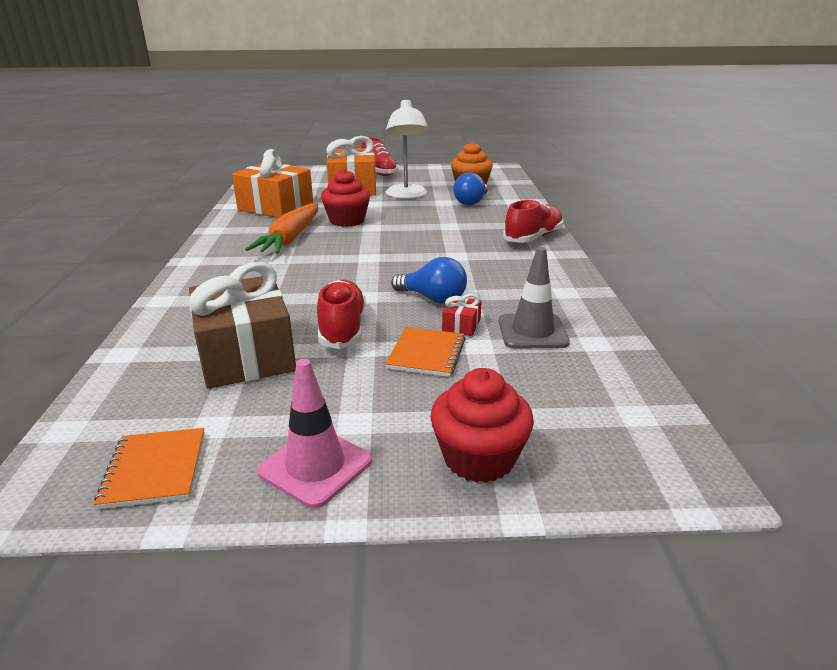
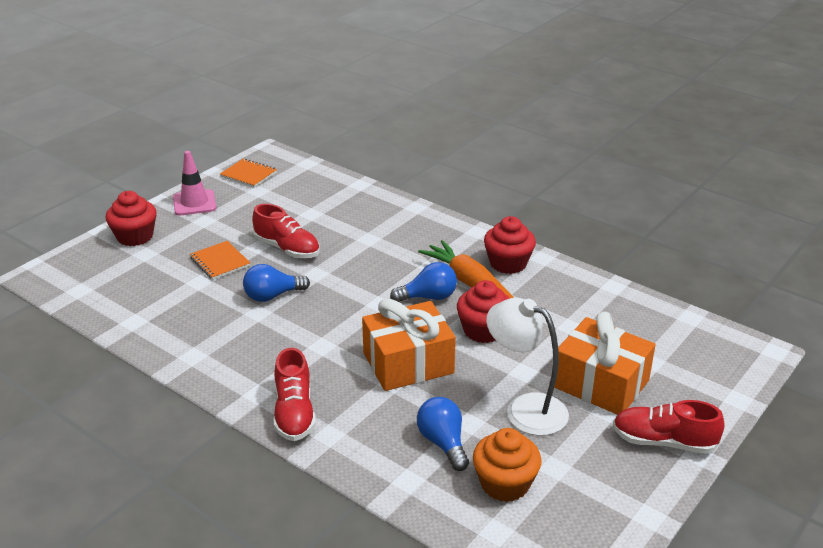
camera: 130 degrees right, 5 degrees up
(238, 236) = (508, 263): none -> red cupcake
(246, 355) = (305, 213): brown gift -> none
(276, 207) = (577, 307): orange gift -> orange gift (408, 363)
(331, 245) = (428, 297): none -> blue light bulb
(461, 325) = (226, 288): red gift -> none
(532, 332) = (179, 307): grey traffic cone -> none

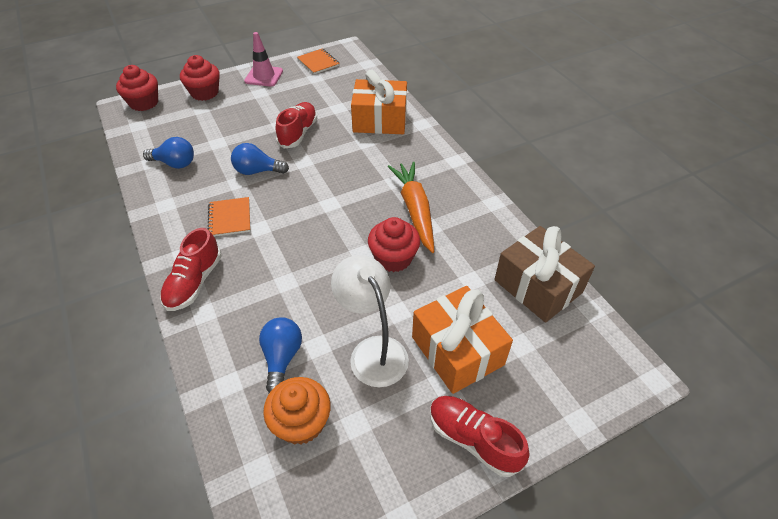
camera: 25 degrees right, 15 degrees up
(220, 262) = (244, 130): orange notebook -> orange notebook (230, 218)
(287, 249) = (298, 133): red shoe -> red shoe turned 135 degrees counterclockwise
(408, 363) = (311, 268): orange gift -> orange gift (380, 120)
(428, 297) = (372, 210): blue light bulb -> blue light bulb (175, 163)
(508, 263) = (460, 199): red cupcake -> red cupcake (144, 103)
(632, 313) = (538, 286): none -> brown gift

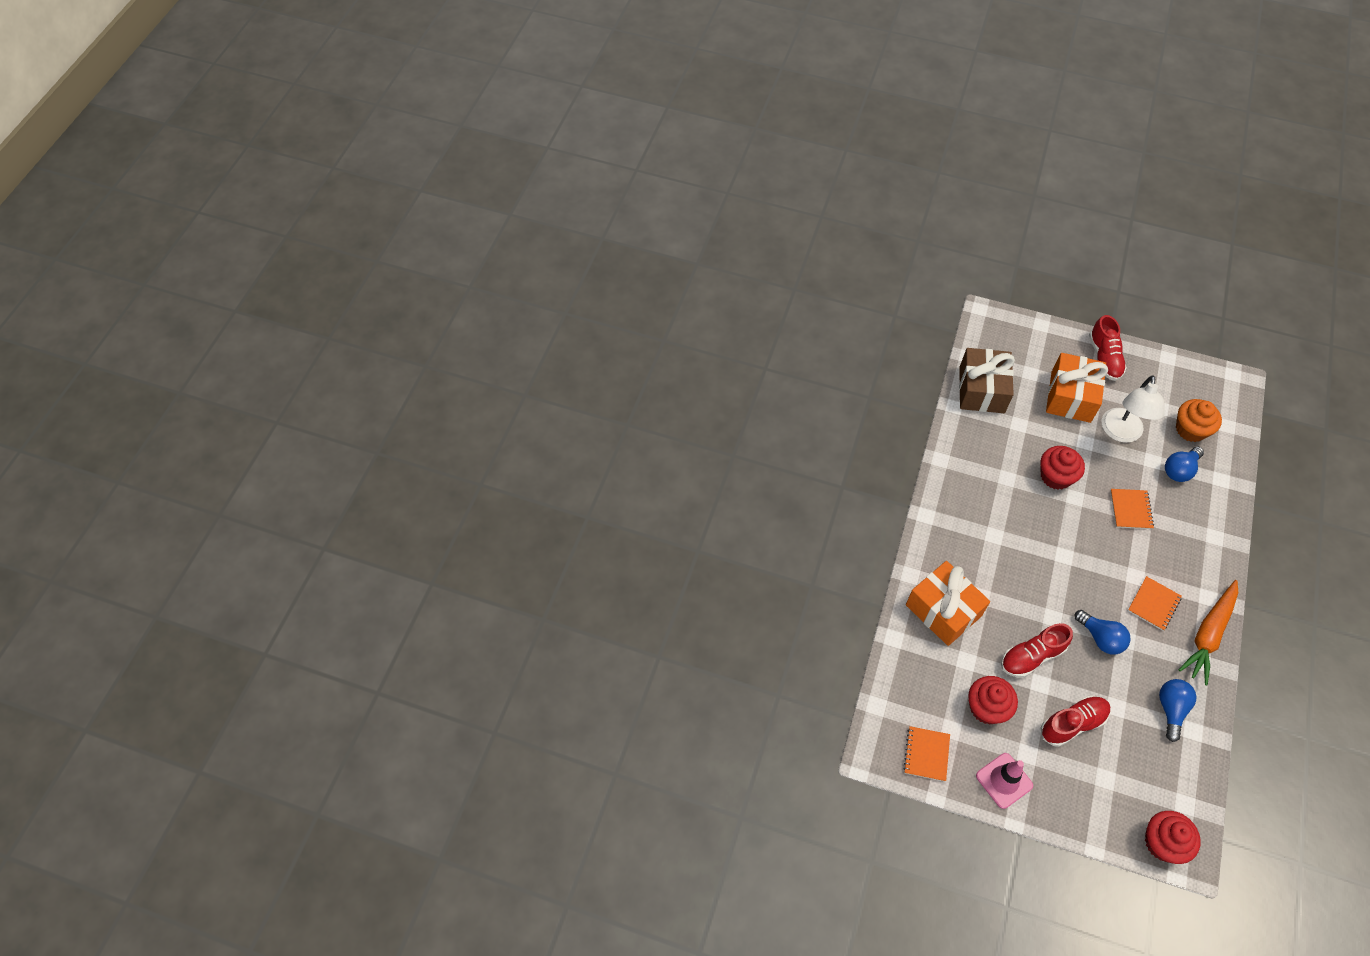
camera: 135 degrees left, 10 degrees up
(175, 163) = (1171, 709): blue light bulb -> blue light bulb turned 45 degrees clockwise
(194, 282) = (1210, 565): red shoe -> red shoe (1072, 724)
(205, 93) = (1087, 805): red cupcake -> red cupcake (986, 707)
(303, 279) = (1130, 510): none -> orange notebook
(415, 210) = (1004, 499): orange carrot -> orange carrot (1208, 635)

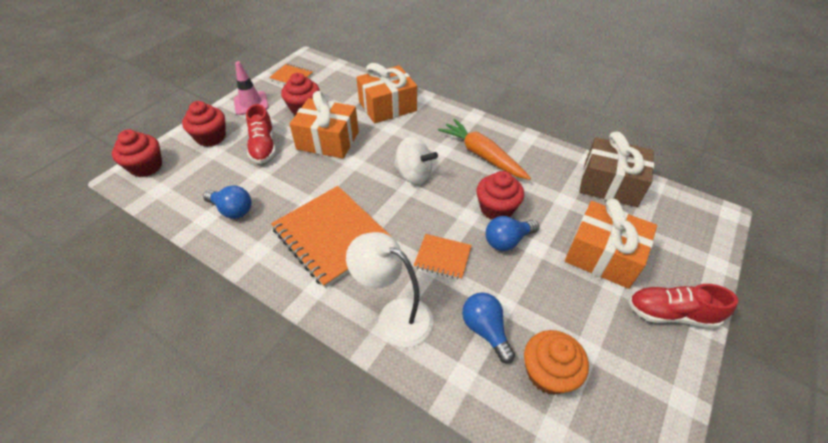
camera: 105 degrees right, 10 degrees down
(1031, 656) = (328, 140): red shoe -> orange gift
(1044, 554) = (413, 175): none -> white spinning top
(1085, 795) = (211, 137): none -> red cupcake
(1100, 638) = (320, 186): blue light bulb -> blue light bulb (507, 241)
(1121, 433) = (547, 287): white lamp -> white lamp (395, 316)
(1153, 604) = (332, 236): orange notebook -> orange notebook, size x2.03
(1208, 635) = (279, 269): orange carrot -> orange carrot (482, 155)

